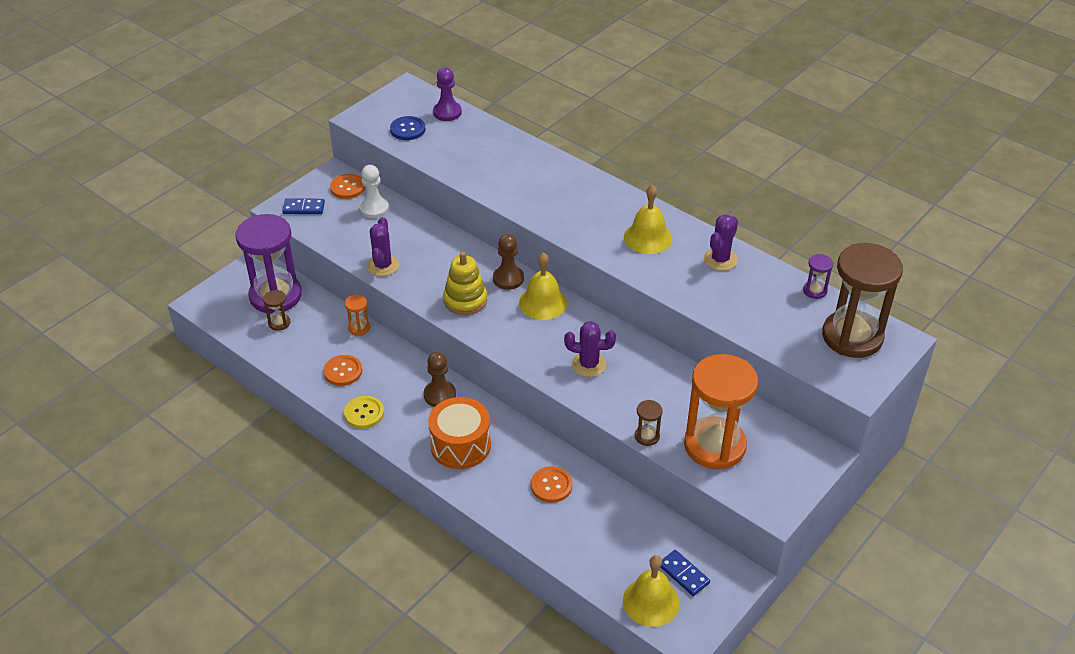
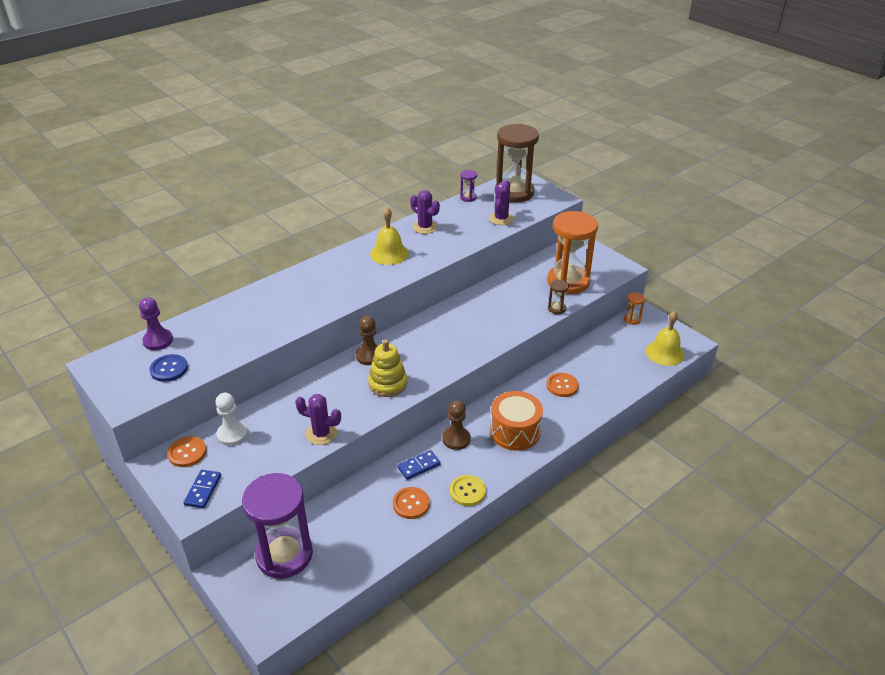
camera: 80 degrees left, 5 degrees down
(279, 323) = (327, 552): brown hourglass -> none
(359, 328) = (356, 488): orange hourglass -> orange hourglass (632, 319)
(543, 303) = (405, 340): yellow bell -> none
(588, 364) = (481, 325): purple cactus -> purple cactus (501, 219)
(683, 574) = (642, 335): blue domino -> blue domino (419, 466)

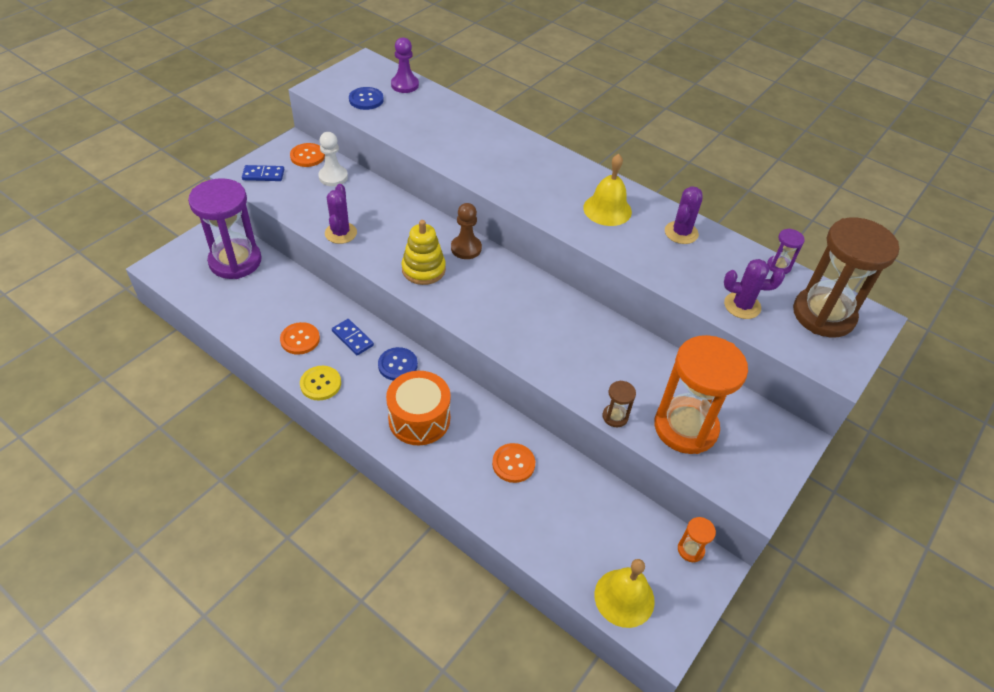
camera: 75 degrees right, 10 degrees up
(456, 439) = (397, 365): brown pawn -> blue button

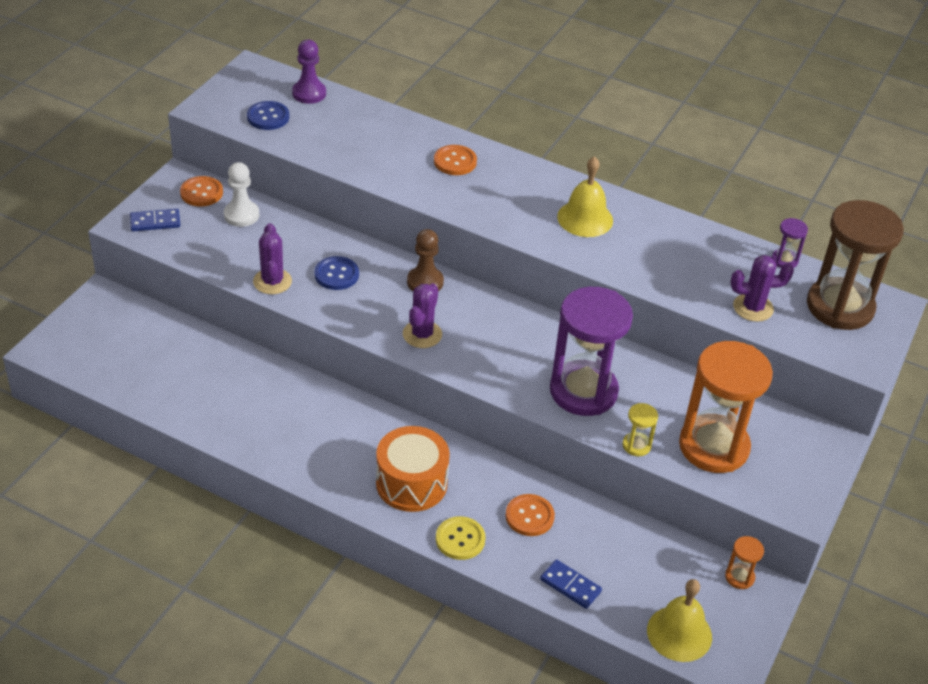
camera: 10 degrees left, 5 degrees down
(235, 261) = (137, 332): purple hourglass -> purple hourglass (583, 391)
(300, 339) = (246, 413): orange button -> orange button (455, 161)
(320, 384) = (286, 460): yellow button -> yellow button (460, 539)
(352, 338) = (308, 404): blue domino -> blue domino (570, 586)
(397, 365) = (370, 427): blue button -> blue button (336, 274)
(423, 269) = (382, 312): yellow stacking toy -> none
(615, 416) = (636, 445): brown hourglass -> yellow hourglass
(681, 233) = (672, 235): purple cactus -> purple cactus (422, 334)

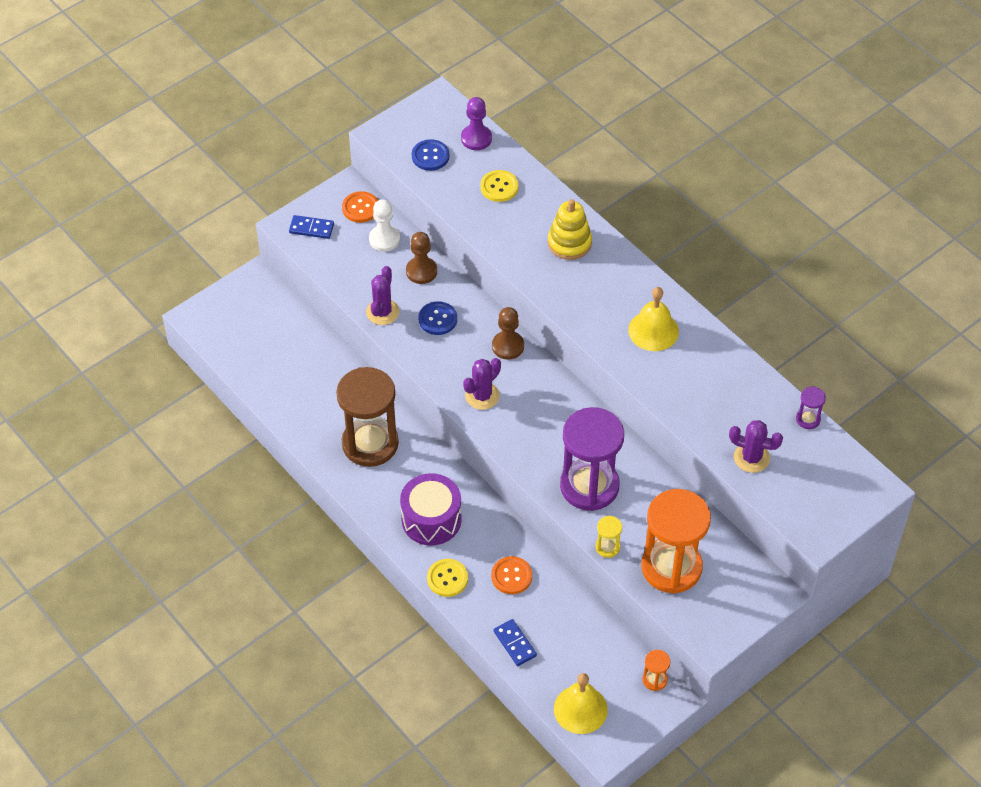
camera: 25 degrees right, 10 degrees up
(296, 235) = (421, 271): none -> brown pawn
(355, 129) = (499, 187): none -> yellow button
(411, 483) = (431, 519): orange drum -> purple drum
(455, 161) = (569, 243): orange button -> yellow stacking toy
(840, 307) = (829, 478): brown hourglass -> brown hourglass (370, 443)

